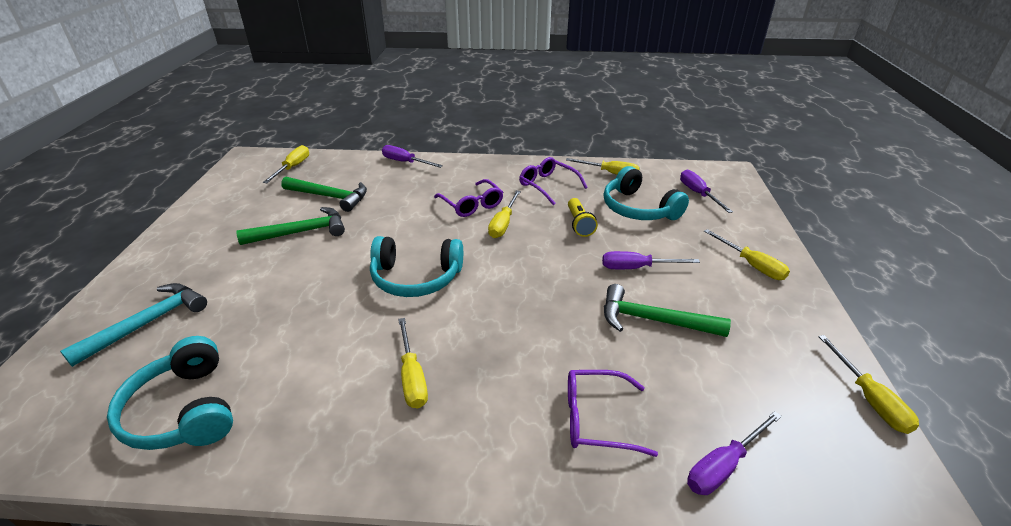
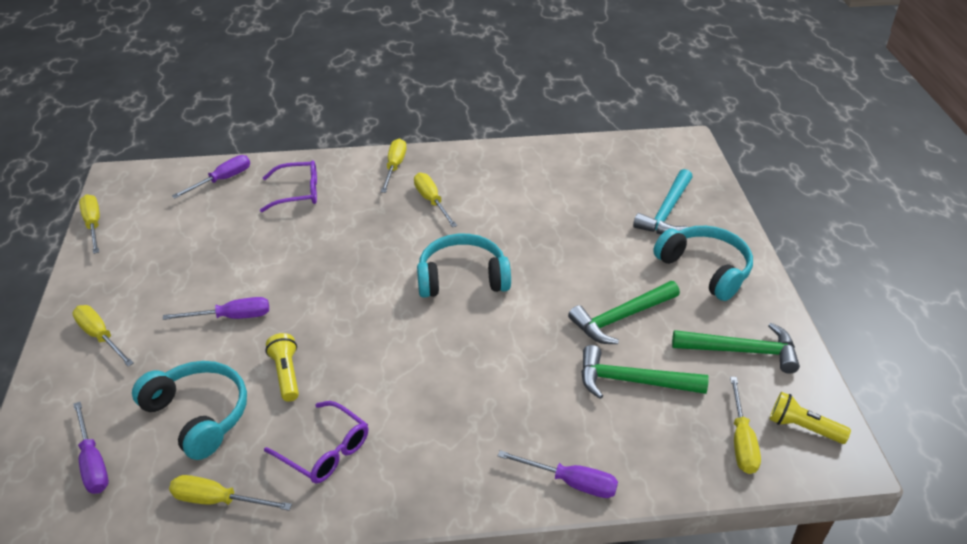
camera: 170 degrees right, 5 degrees up
(184, 410) = (574, 168): turquoise headphones -> turquoise headphones (705, 269)
(250, 169) = (803, 427): none -> yellow flashlight
(471, 204) = (432, 392): purple glasses -> none
(503, 224) = (384, 362): yellow screwdriver -> yellow screwdriver (394, 167)
(653, 320) = (234, 263): green hammer -> green hammer (741, 351)

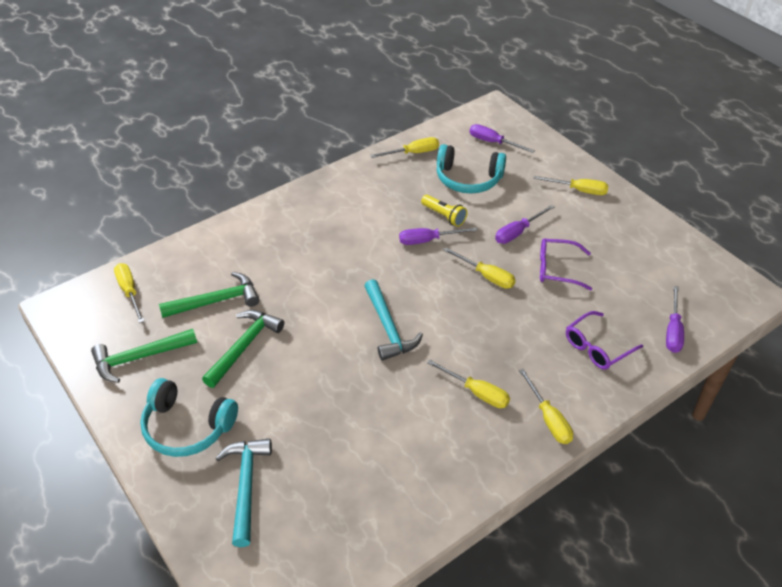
camera: 150 degrees right, 5 degrees up
(93, 224) = (701, 250): yellow screwdriver -> yellow screwdriver (486, 276)
(325, 451) = (381, 191): purple glasses -> purple glasses (557, 269)
(462, 278) = (388, 327): turquoise headphones -> turquoise hammer
(571, 482) = (230, 229): purple screwdriver -> purple screwdriver (428, 240)
(803, 427) = (87, 317): yellow flashlight -> none

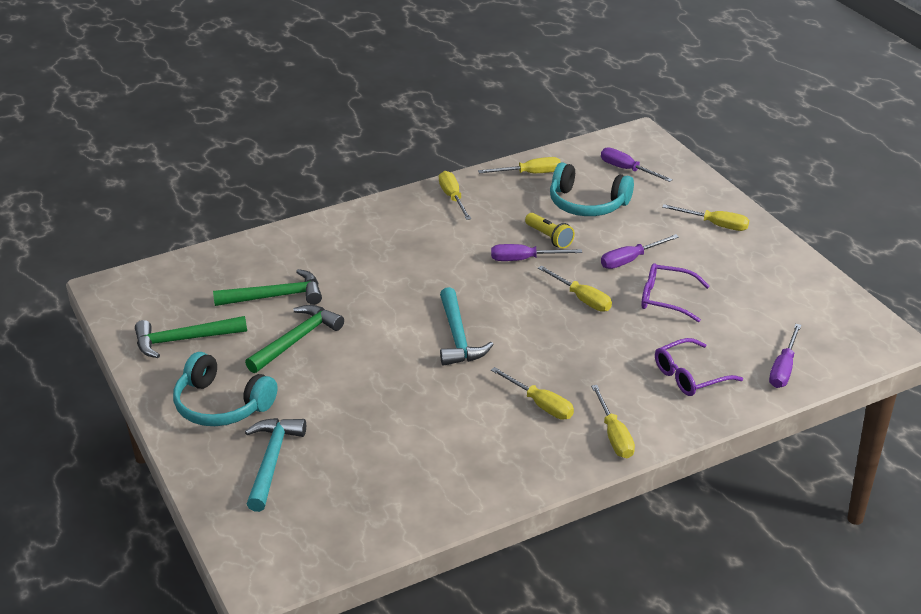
camera: 10 degrees right, 10 degrees down
(129, 292) = (185, 280): yellow screwdriver -> yellow screwdriver (453, 198)

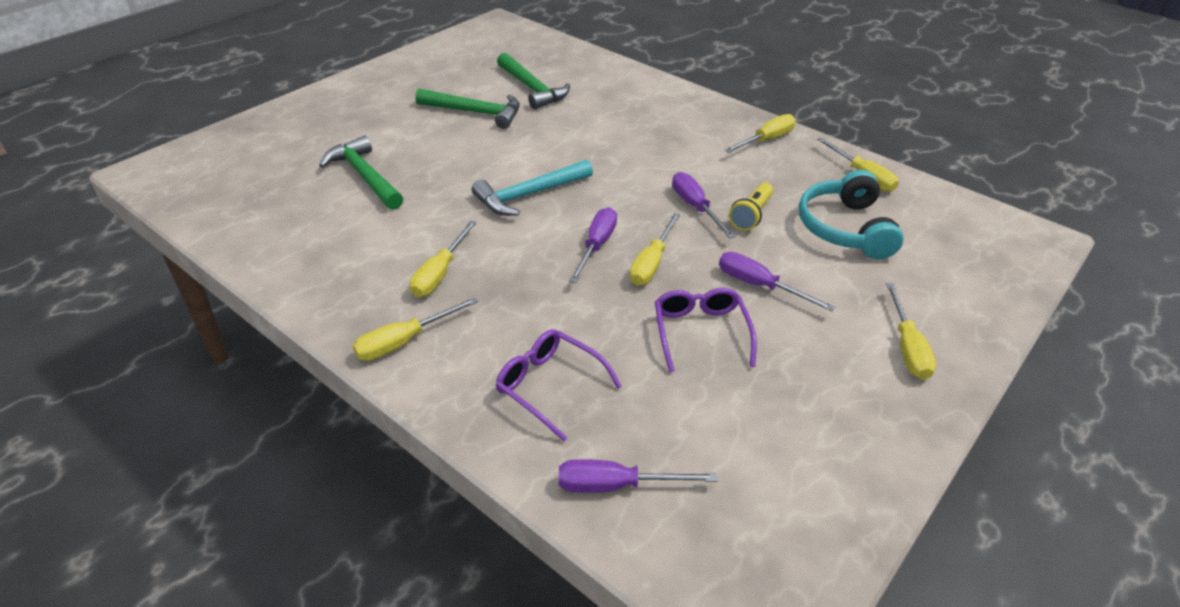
camera: 65 degrees right, 5 degrees up
(184, 340) = (448, 66): green hammer -> green hammer (364, 176)
(222, 405) = (370, 101): turquoise headphones -> none
(271, 461) = (301, 140): turquoise hammer -> none
(627, 170) = (951, 244): purple screwdriver -> purple screwdriver (596, 246)

